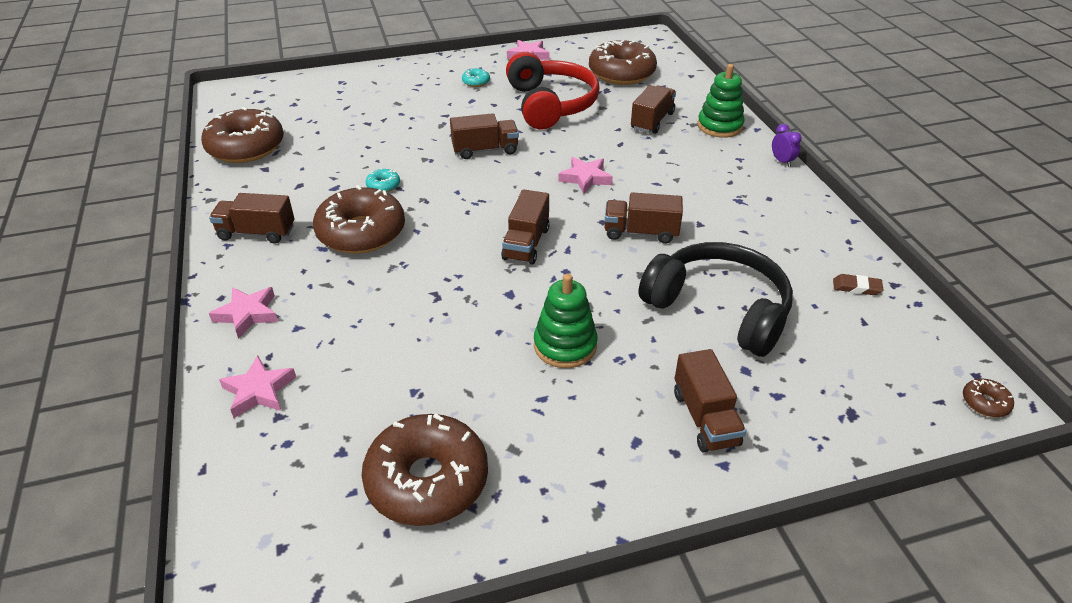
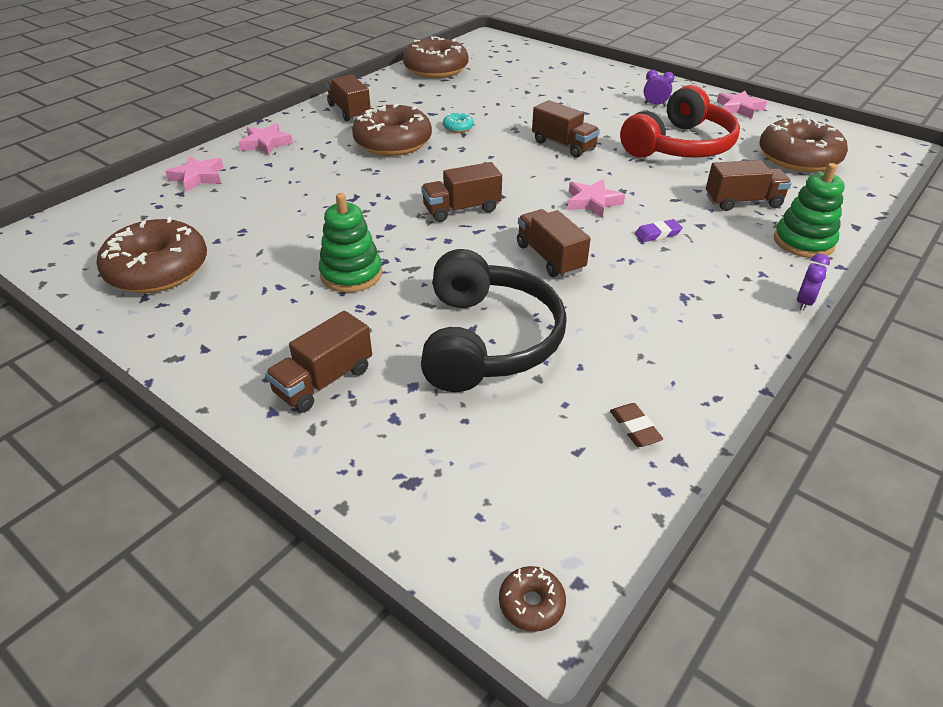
camera: 55 degrees right, 0 degrees up
(476, 82) = (655, 104): turquoise donut -> purple clock
(656, 173) = (657, 234): none -> purple eraser

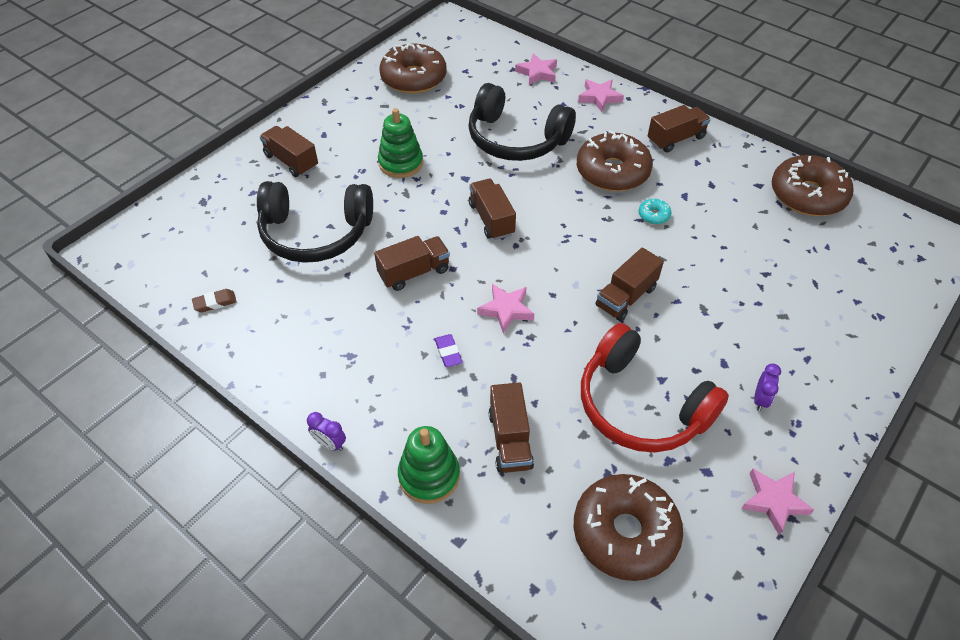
camera: 90 degrees right, 10 degrees up
(324, 193) = (516, 139): none -> black headphones
(531, 603) = (113, 247): brown donut -> none

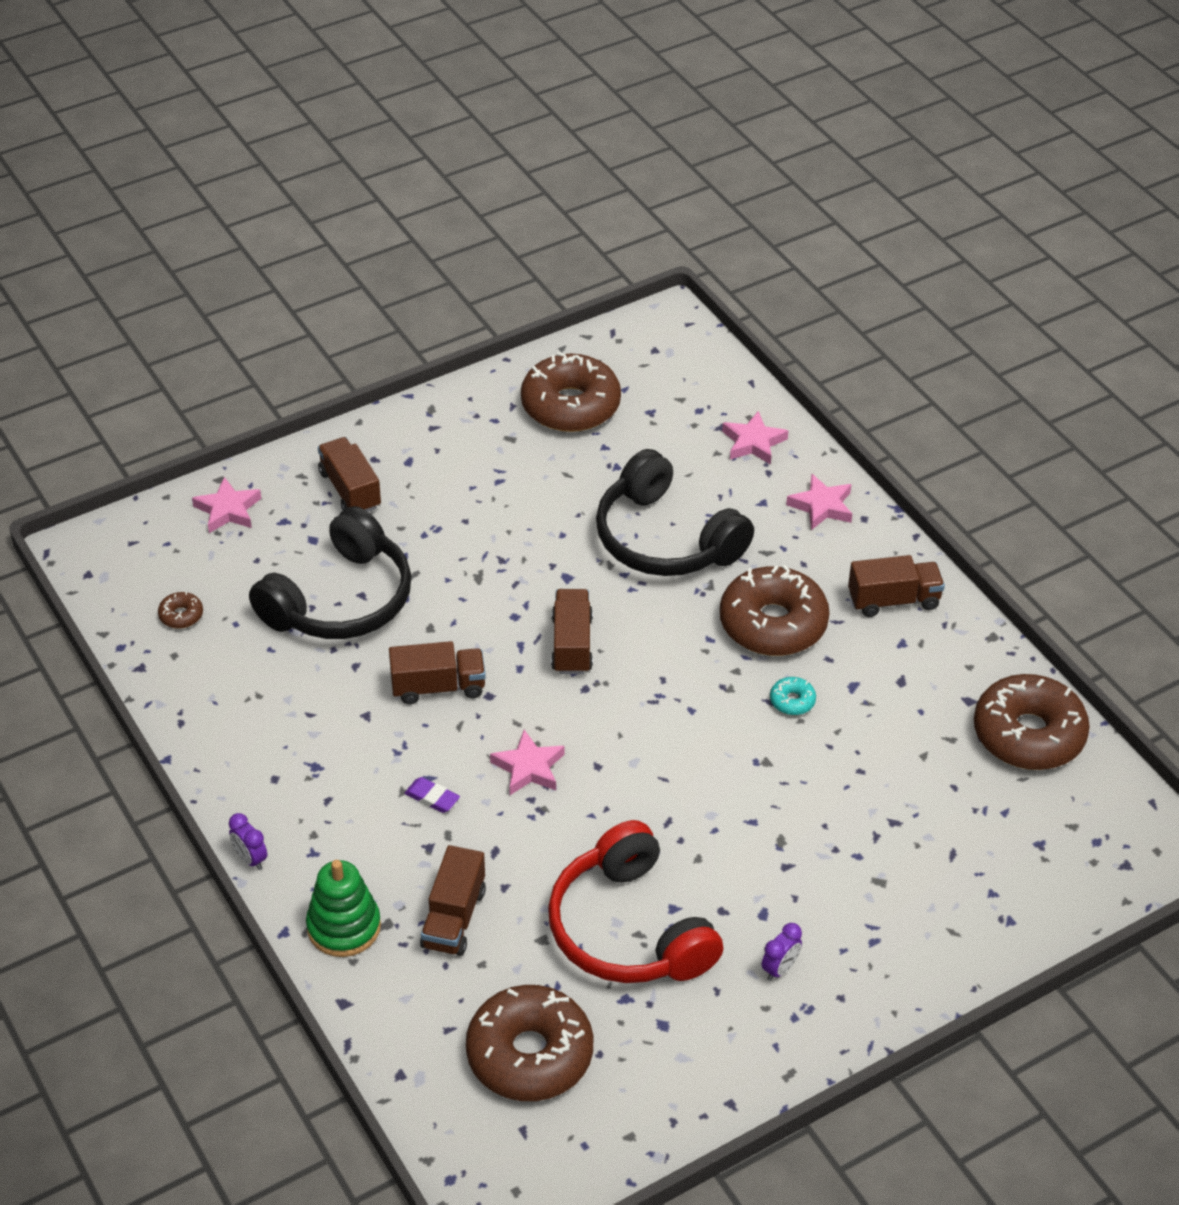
camera: 20 degrees right, 5 degrees down
(201, 275) = (181, 615): none -> brown donut
(215, 302) = (185, 655): brown eraser -> none
(316, 233) = (340, 599): black headphones -> black headphones turned 75 degrees counterclockwise
(401, 163) = (492, 532): green stacking toy -> none
(448, 352) = (432, 798): purple eraser -> purple eraser turned 60 degrees counterclockwise
(626, 297) = (689, 797): brown truck -> none
(774, 501) = (720, 1080): pink star -> pink star (228, 510)

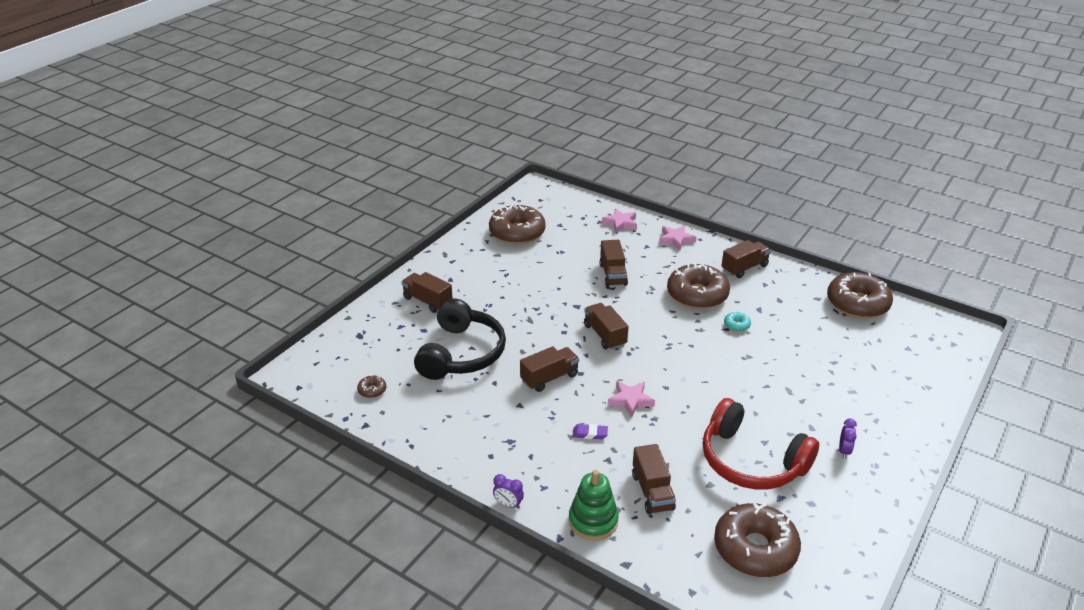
camera: 25 degrees left, 10 degrees down
(228, 510) = (363, 330): pink star -> none
(666, 539) = (613, 274): black headphones -> brown truck

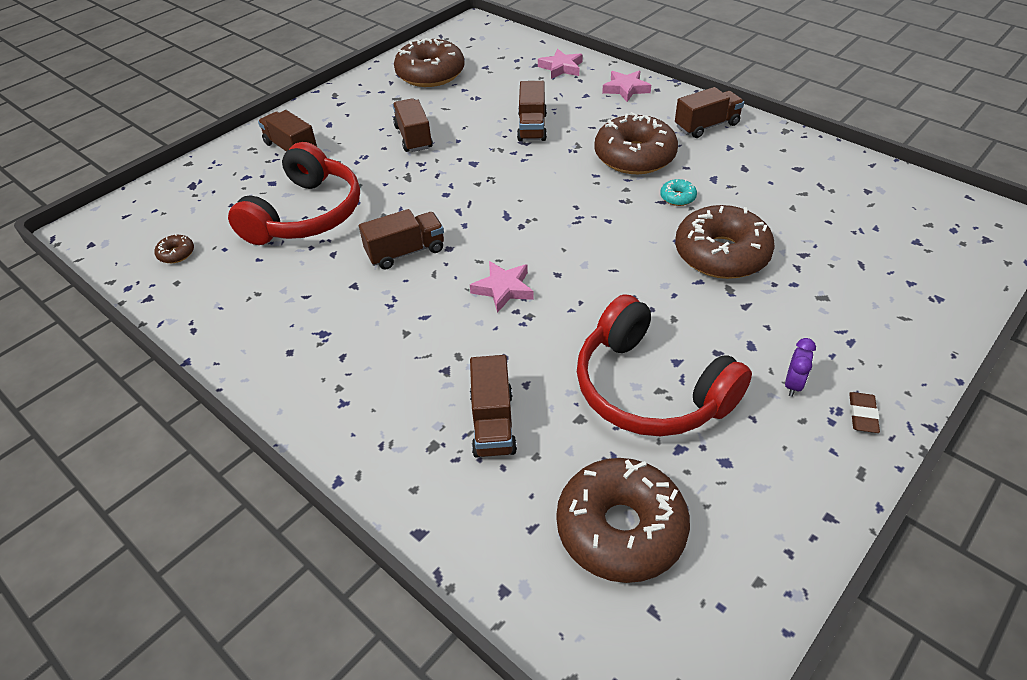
camera: 10 degrees right, 10 degrees up
(461, 353) = (305, 214): black headphones -> red headphones
(508, 504) = (285, 424): purple clock -> none
(590, 434) = (433, 331): purple eraser -> none
(593, 521) = (394, 460): green stacking toy -> none
(605, 335) = (497, 201): brown truck -> brown truck (413, 137)
(857, 304) = (853, 178): brown donut -> brown donut (721, 254)
(891, 467) = (862, 415): none -> brown eraser

